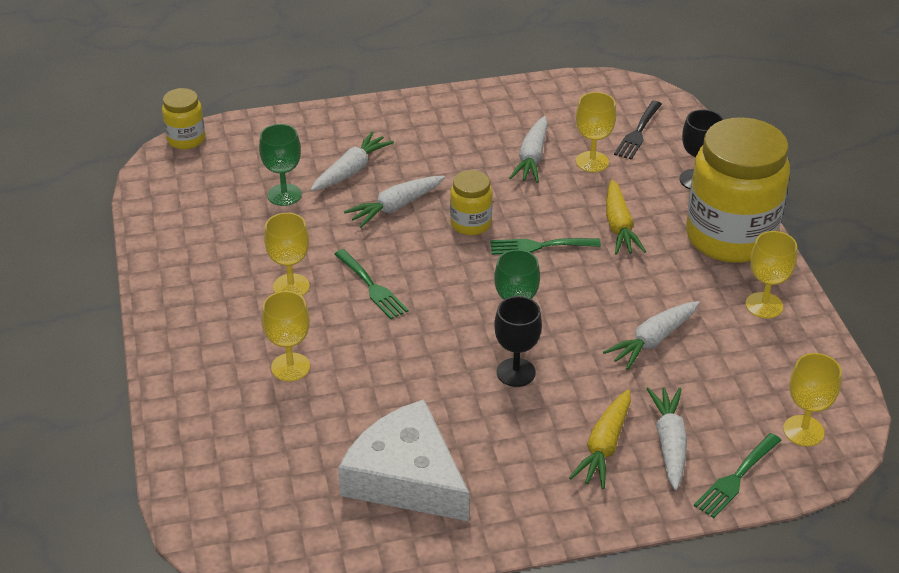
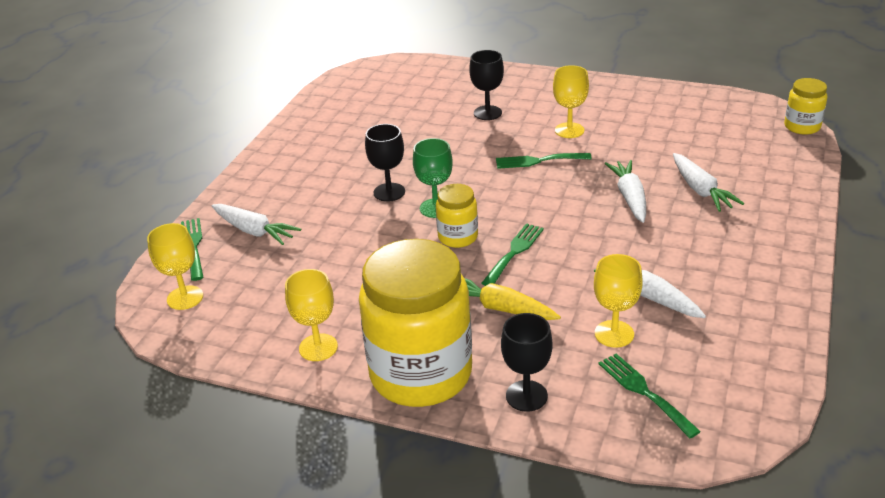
camera: 125 degrees right, 5 degrees down
(284, 195) = (687, 152): green goblet -> none
(290, 367) = (487, 113): yellow goblet -> black goblet
(406, 477) = (352, 127): white cheese -> none
(471, 224) = (575, 227): yellow jar -> yellow jar (458, 237)
(604, 446) = (285, 203): yellow carrot -> none
(638, 133) = (644, 392): black fork -> green fork
(652, 341) = (349, 266): white carrot -> none

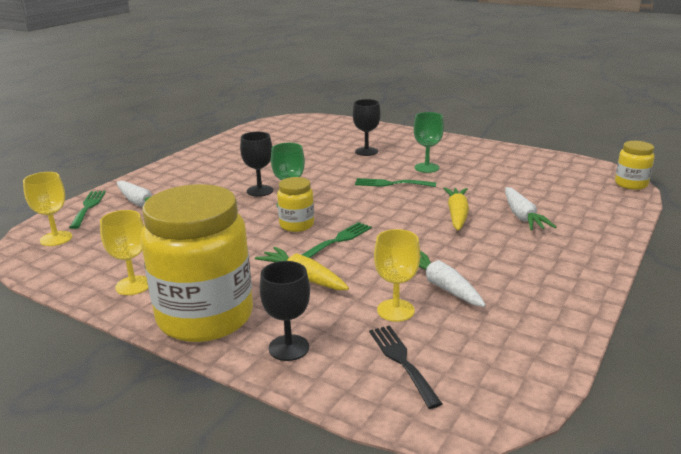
camera: 10 degrees right, 10 degrees down
(569, 130) = (426, 168): yellow goblet -> green goblet
(630, 197) = (457, 215): white carrot -> yellow carrot
(644, 392) = (402, 361): green fork -> black fork

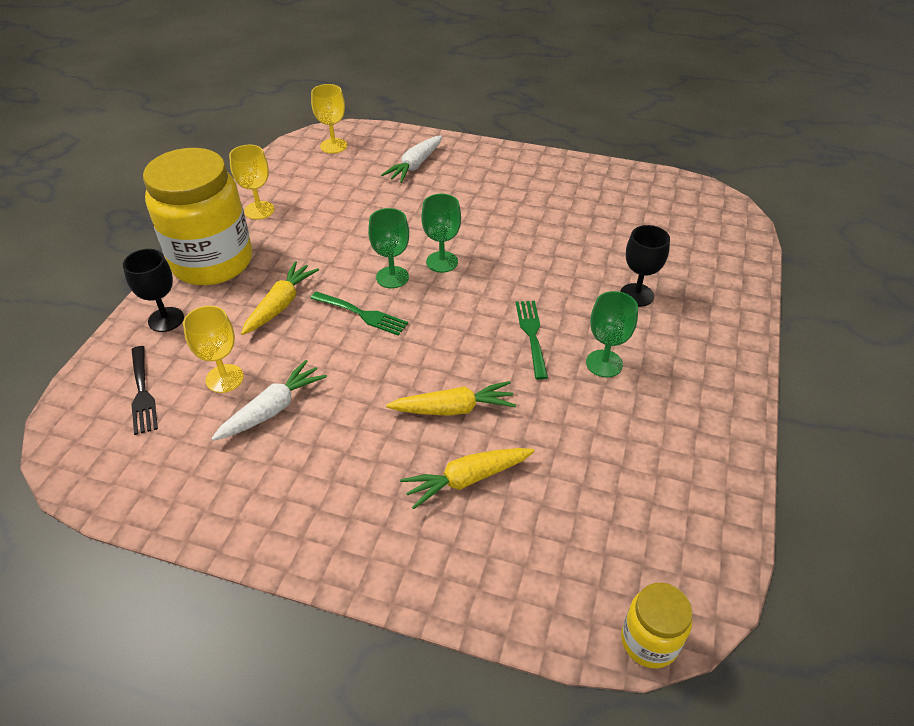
camera: 75 degrees right, 20 degrees up
(88, 207) = (398, 140): green fork -> none
(260, 191) = (471, 232): black goblet -> none
(296, 225) = (392, 277): yellow jar -> green goblet
(402, 361) = (142, 393): black fork -> black fork turned 105 degrees clockwise
(522, 217) = (467, 479): white carrot -> yellow carrot

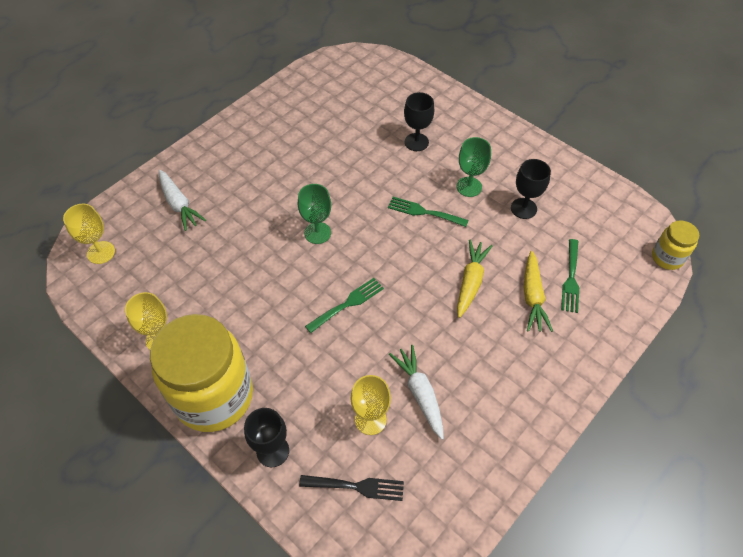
camera: 65 degrees left, 10 degrees up
(281, 305) = (304, 356): yellow carrot -> none
(392, 277) = (316, 270): green goblet -> none
(524, 516) = (571, 279): none -> green fork
(611, 429) = (523, 208): none -> black goblet

